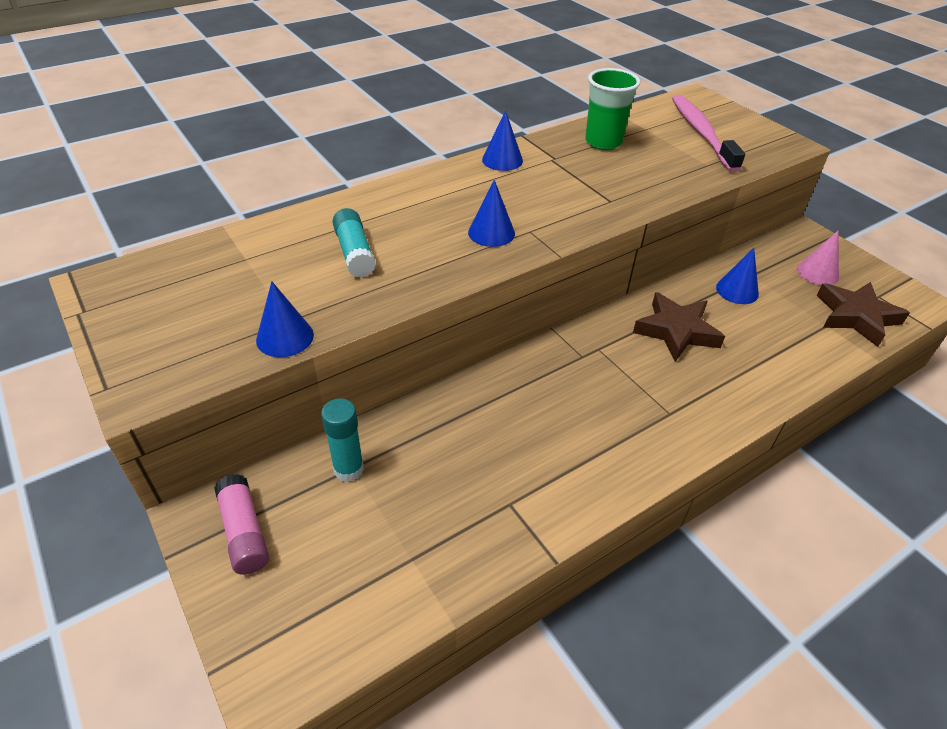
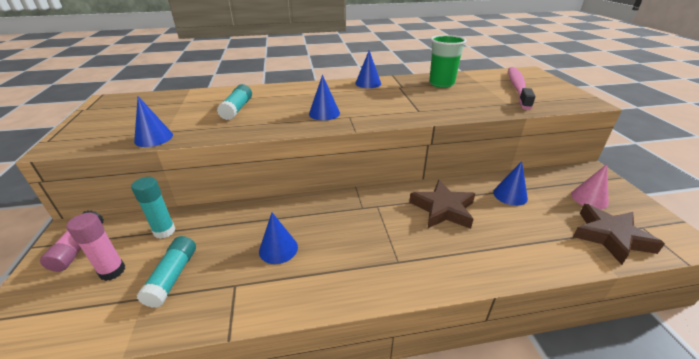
camera: 25 degrees right, 10 degrees down
(333, 544) = (112, 271): none -> pink glue stick
(423, 521) = (173, 277): none -> turquoise glue stick
(524, 443) = (278, 249): none -> blue cone

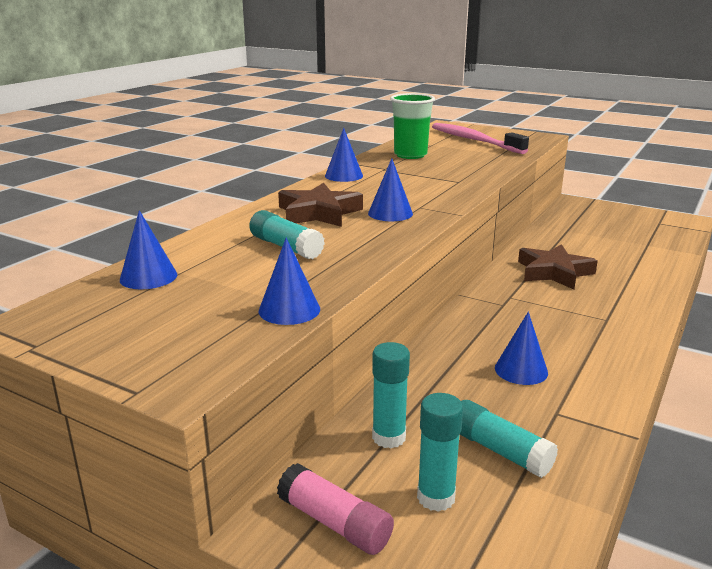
camera: 50 degrees left, 10 degrees down
(112, 271) = (436, 497): pink glue stick -> turquoise glue stick
(510, 195) = (568, 240): blue cone -> blue cone (148, 277)
(589, 198) = (608, 220): pink cone -> none
(610, 237) = (659, 236): brown star -> brown star (318, 213)

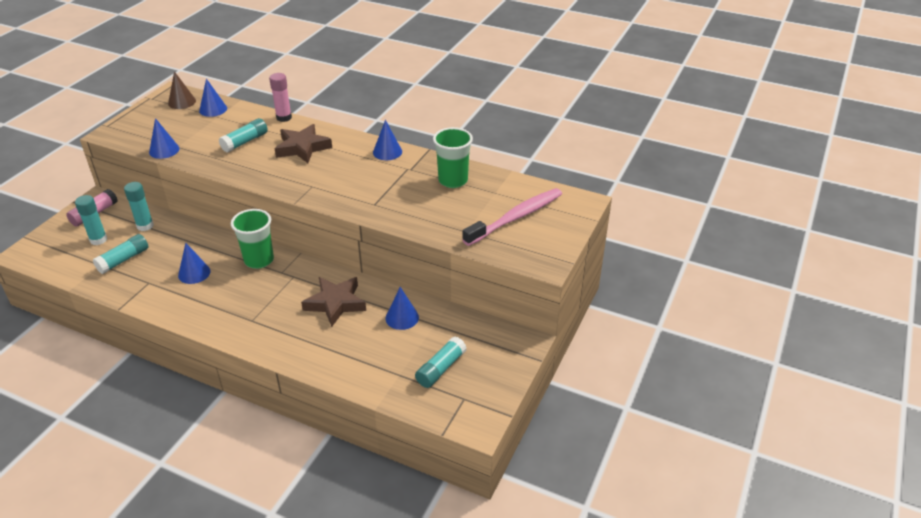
camera: 85 degrees right, 15 degrees up
(88, 308) = (182, 102): none -> brown cone
(220, 225) = (284, 118): none -> pink glue stick
(390, 213) = (298, 174): blue cone -> blue cone (402, 317)
(480, 320) = (259, 260): none -> green cup
(628, 229) = (441, 368): none -> turquoise glue stick

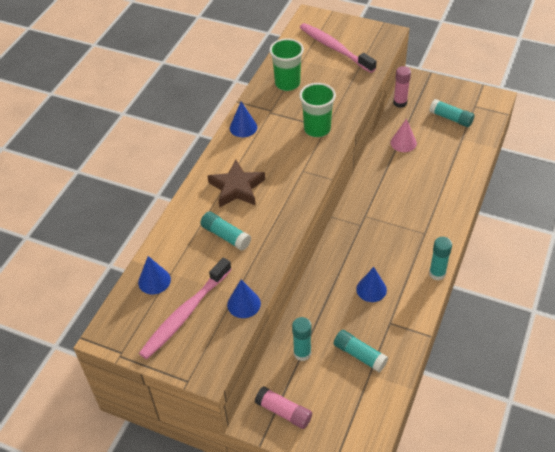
camera: 90 degrees left, 10 degrees up
(98, 240) = (329, 390): turquoise glue stick -> turquoise glue stick (437, 273)
(170, 123) = (185, 314): none -> pink toothbrush
(182, 102) = (134, 317): brown cone -> none
(259, 260) = (346, 244): green cup -> green cup (317, 129)
(284, 118) = (176, 213): pink glue stick -> pink glue stick (400, 103)
(335, 303) = (394, 183): brown star -> none
(402, 317) = (403, 143): blue cone -> pink cone

